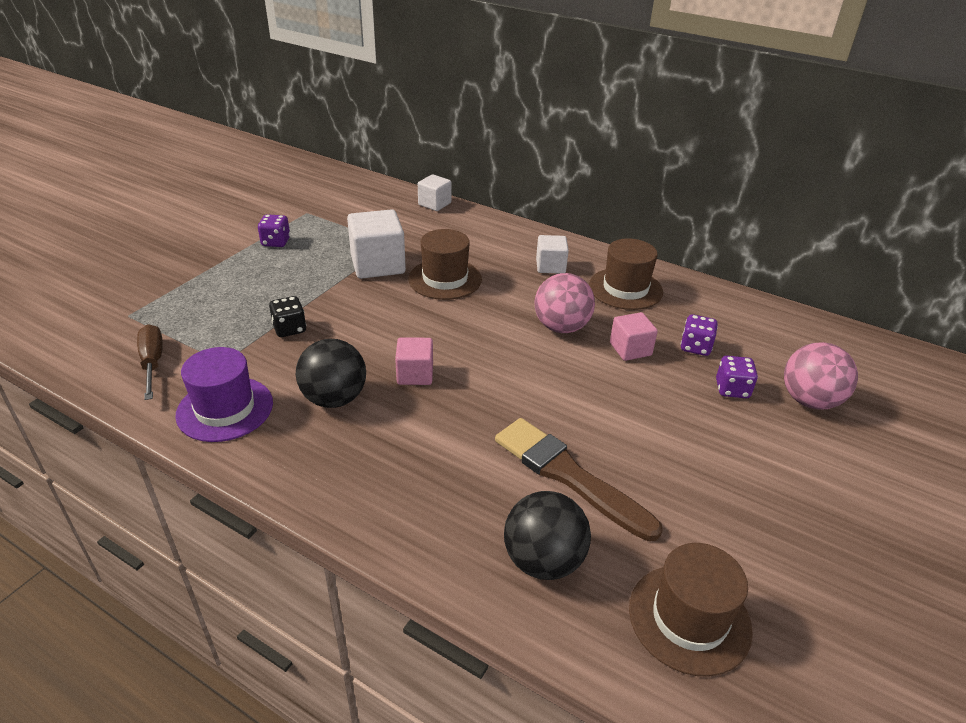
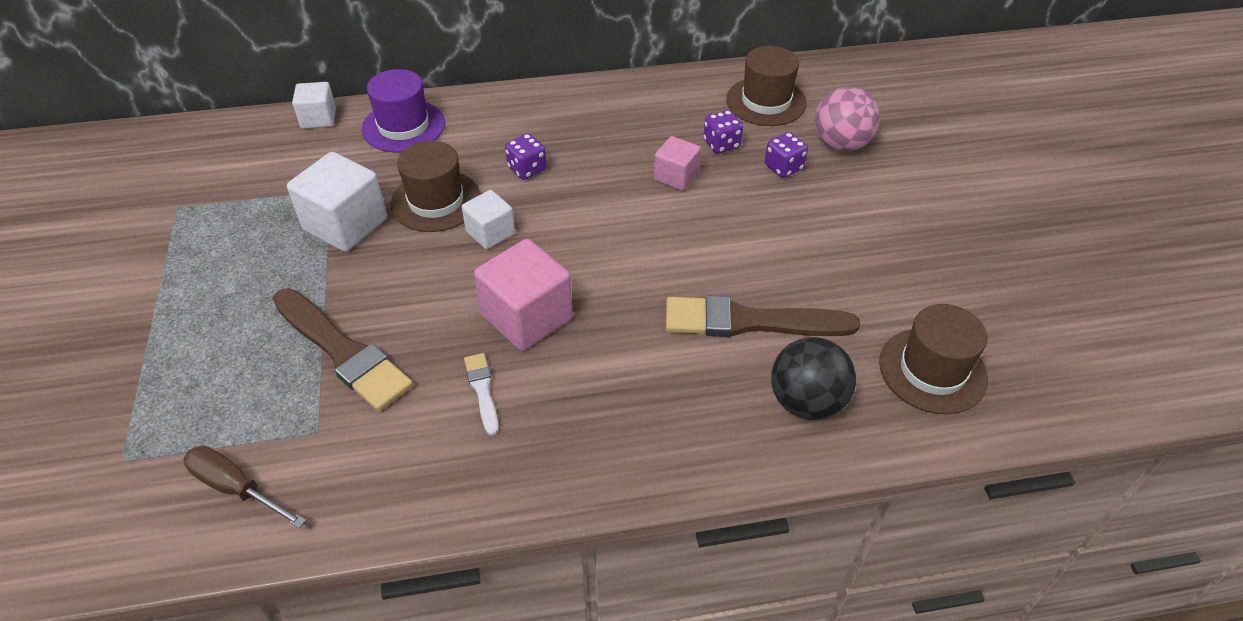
camera: 40 degrees left, 10 degrees up
(225, 409) = (387, 476): purple hat -> purple hat (403, 126)
(276, 242) = (188, 264): purple dice -> purple dice (527, 169)
(289, 329) = (342, 352): black dice -> brown brush
(334, 398) = (482, 390): black ball -> white brush
(415, 374) = (527, 317): pink cube -> pink cube, size x1.69
(550, 266) = (520, 130): white cube -> white cube (490, 233)
(561, 327) = (599, 189): pink ball -> none
(625, 289) = (610, 118): brown hat -> brown hat (766, 101)

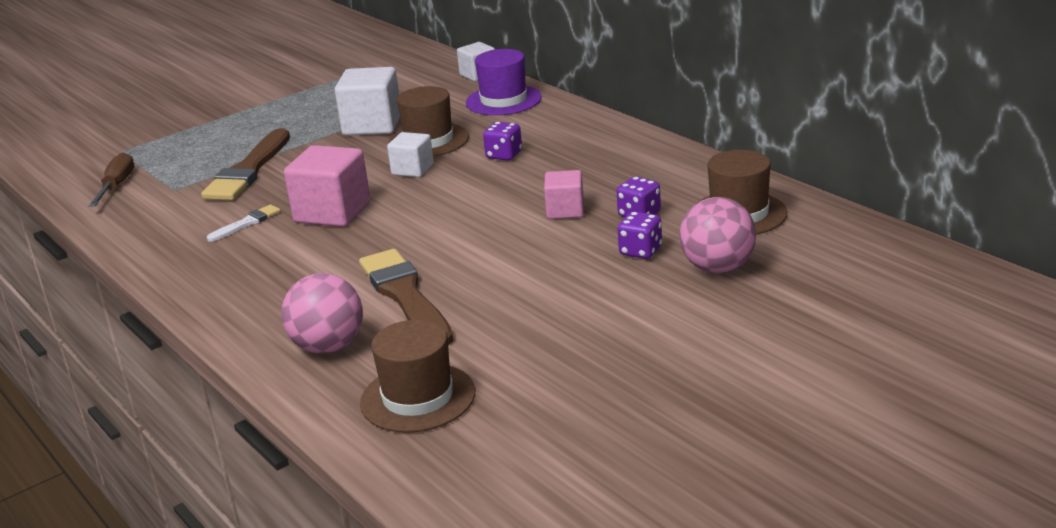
camera: 65 degrees right, 20 degrees down
(806, 402) = (328, 346): black ball -> pink ball

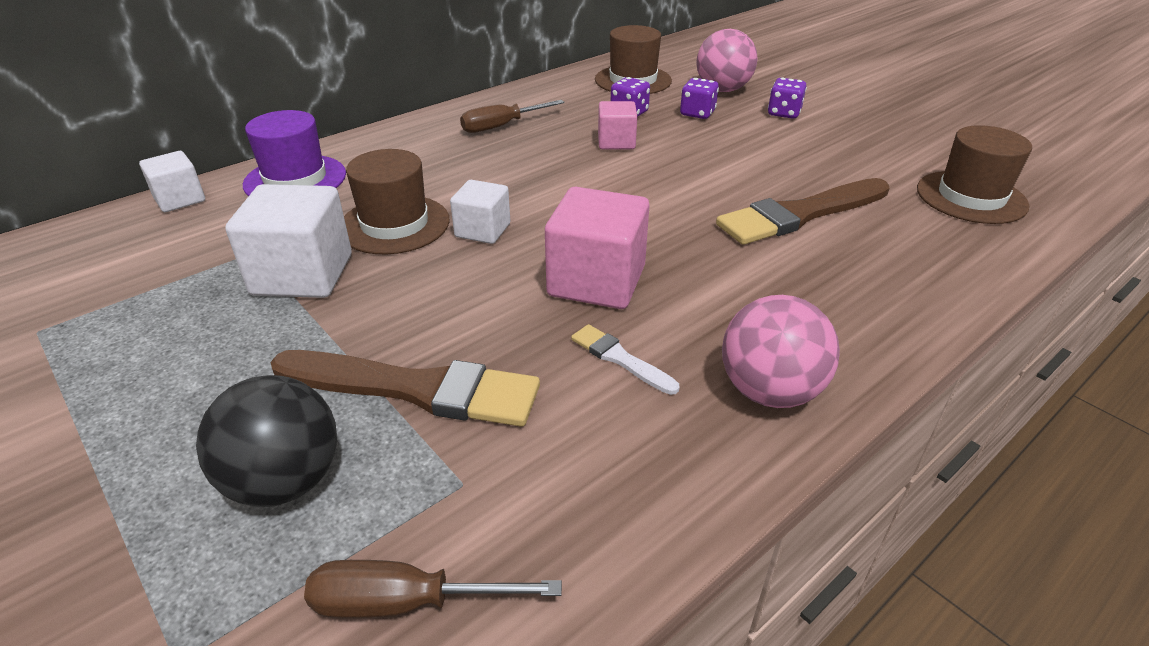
camera: 95 degrees left, 10 degrees up
(199, 152) = (285, 481): none -> black ball
(328, 346) = (915, 251): pink ball -> pink ball (770, 391)
(504, 155) = (468, 174): purple dice -> purple dice (784, 113)
(602, 158) = (501, 126): none -> brown screwdriver

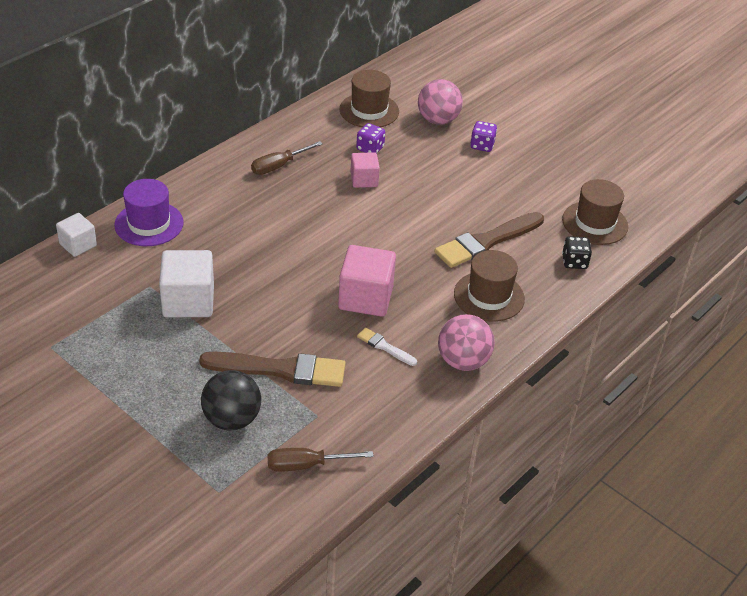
camera: 10 degrees left, 5 degrees up
(394, 224) = (231, 260): brown hat -> brown hat (489, 296)
(482, 230) = (289, 263): white cube -> none
(697, 113) = (419, 148): purple dice -> none
(951, 245) = (574, 262): none -> black dice

